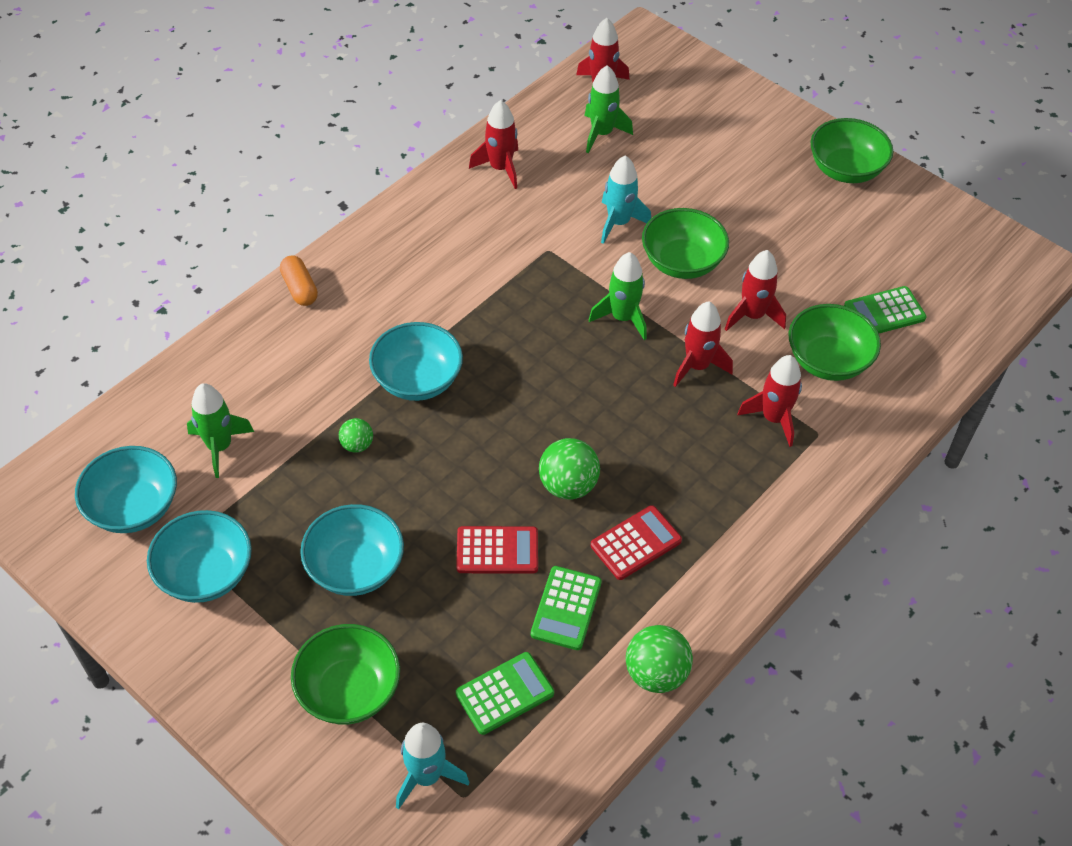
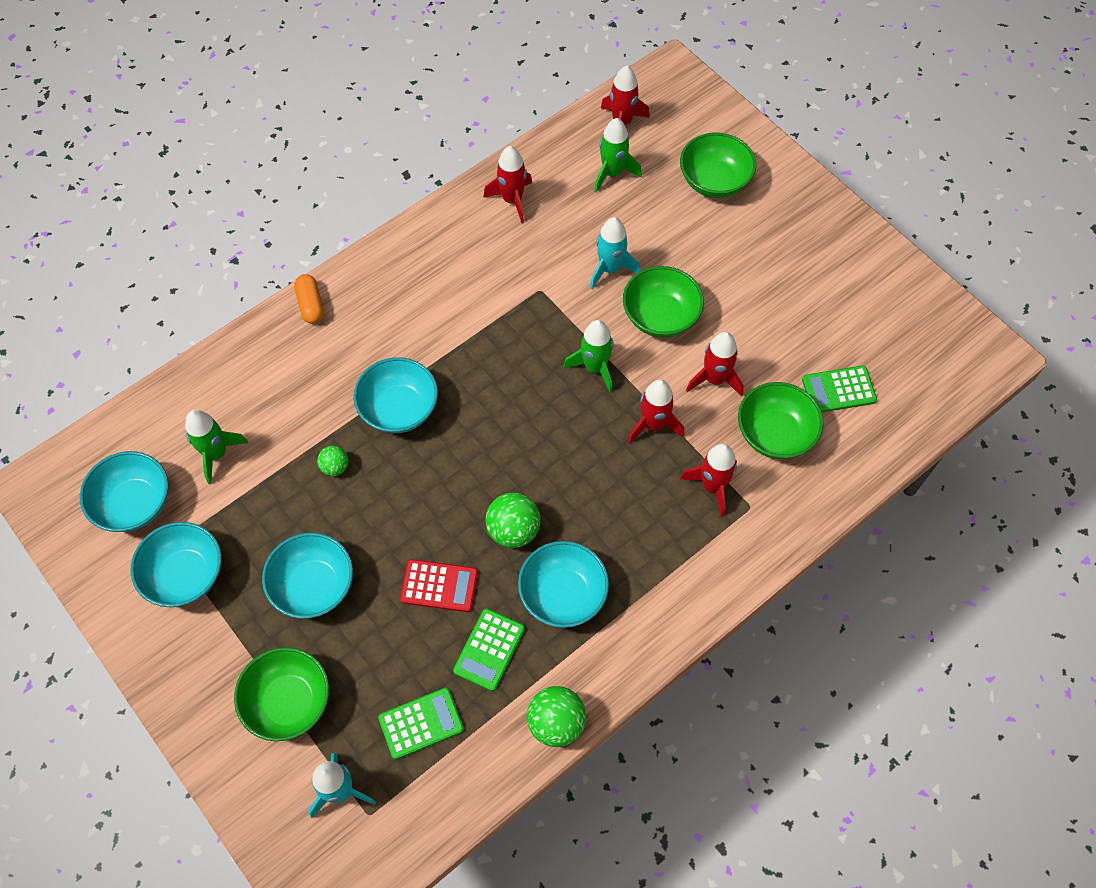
camera: 10 degrees right, 10 degrees up
(635, 543) = (563, 594): red calculator -> turquoise bowl
(845, 169) = (834, 235): green bowl -> green bowl (714, 181)

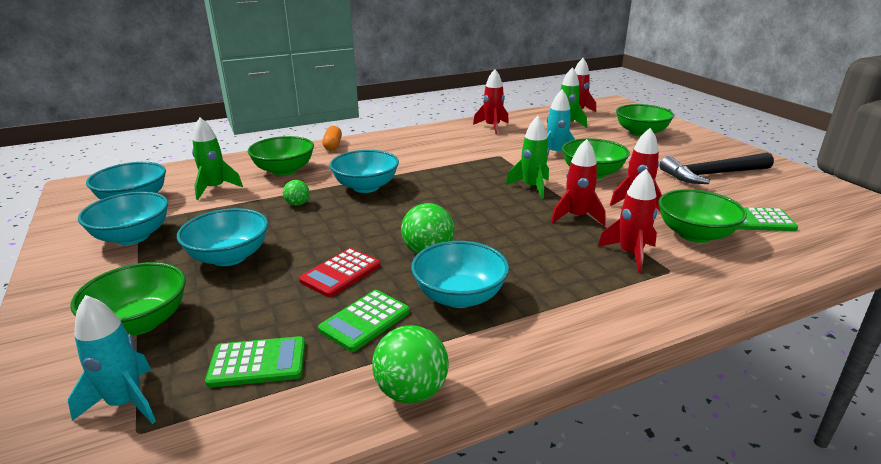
camera: 15 degrees right, 35 degrees down
(279, 390) = (284, 170): none -> green bowl
(439, 586) = (341, 273): red calculator -> red calculator turned 105 degrees clockwise
(799, 289) = (712, 174): none -> black hammer

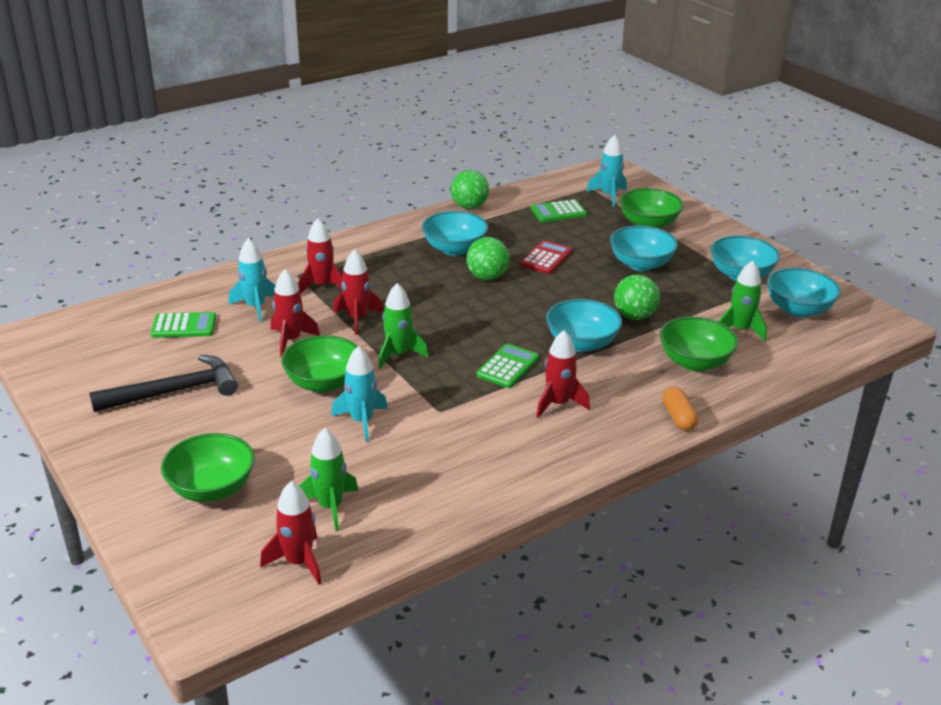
camera: 170 degrees right, 5 degrees up
(297, 204) = (634, 316): green ball -> green ball, size x1.74
(365, 321) = (511, 233): green calculator -> green calculator (507, 367)
(492, 127) = (457, 489): red rocket -> red rocket (558, 404)
(694, 234) = (255, 307): green bowl -> turquoise rocket

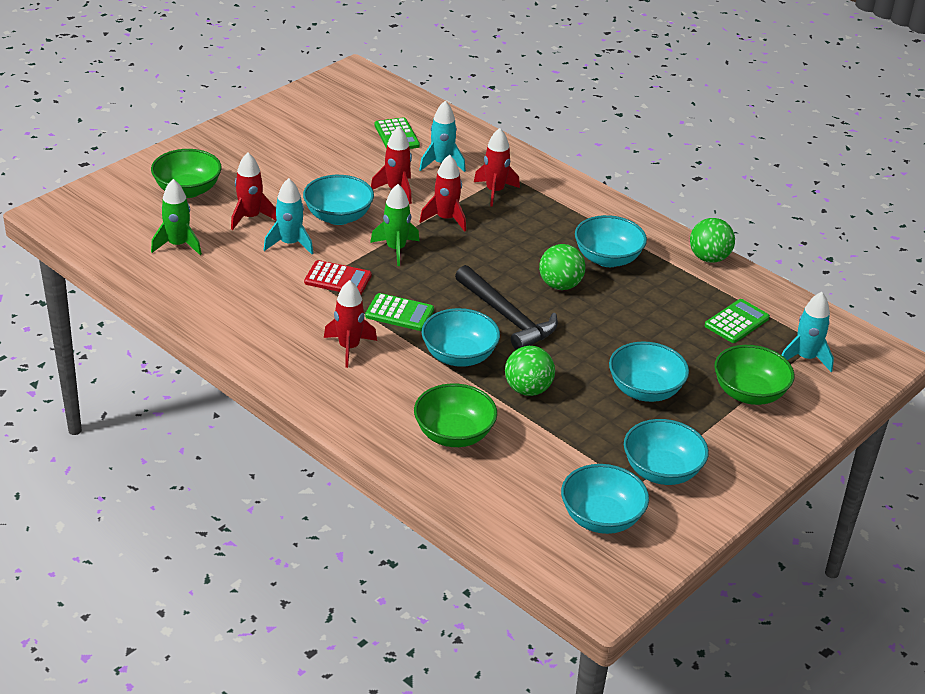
camera: 75 degrees right, 5 degrees up
(174, 392) = (302, 150): black hammer -> black hammer (507, 317)
(298, 562) = (114, 241): red rocket -> red rocket (250, 217)
(323, 383) = (338, 217): green bowl -> turquoise bowl
(546, 258) = (621, 321): red calculator -> red calculator (338, 279)
(558, 212) = (736, 322): green calculator -> green calculator turned 75 degrees clockwise
(678, 417) = (350, 424): orange capsule -> none
(740, 330) = (533, 469): green rocket -> none

